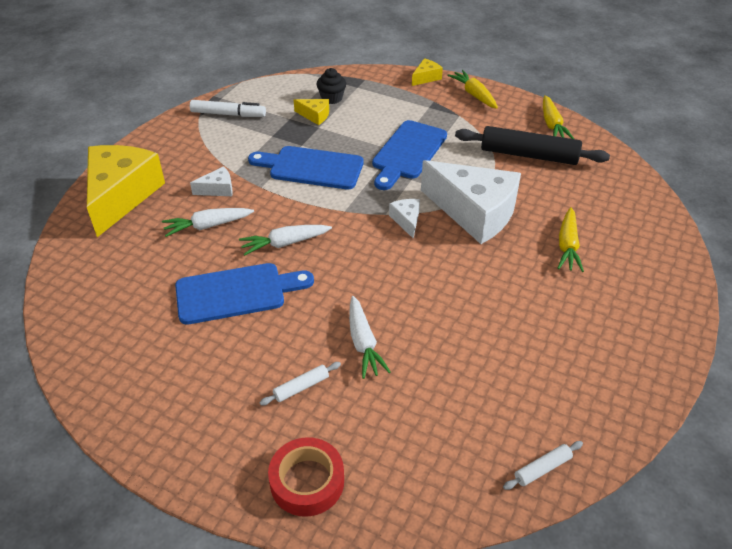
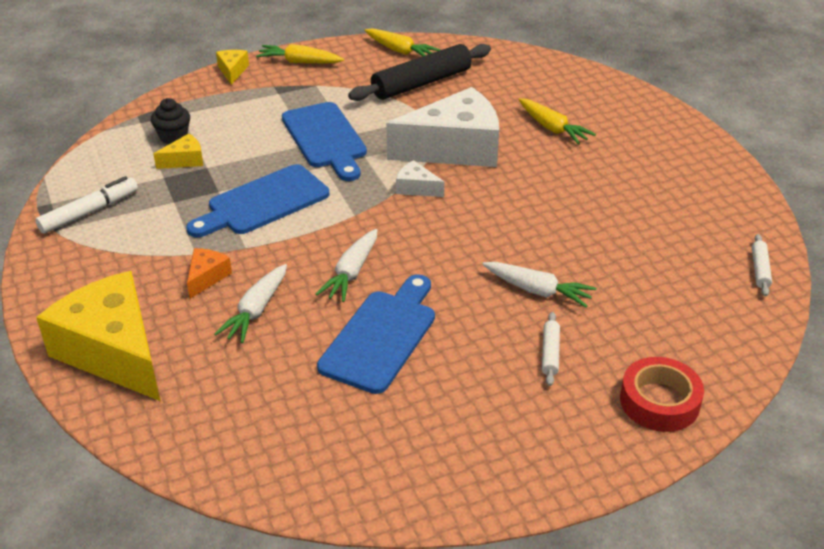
camera: 50 degrees left, 5 degrees down
(218, 189) = (207, 277): white cheese -> orange cheese

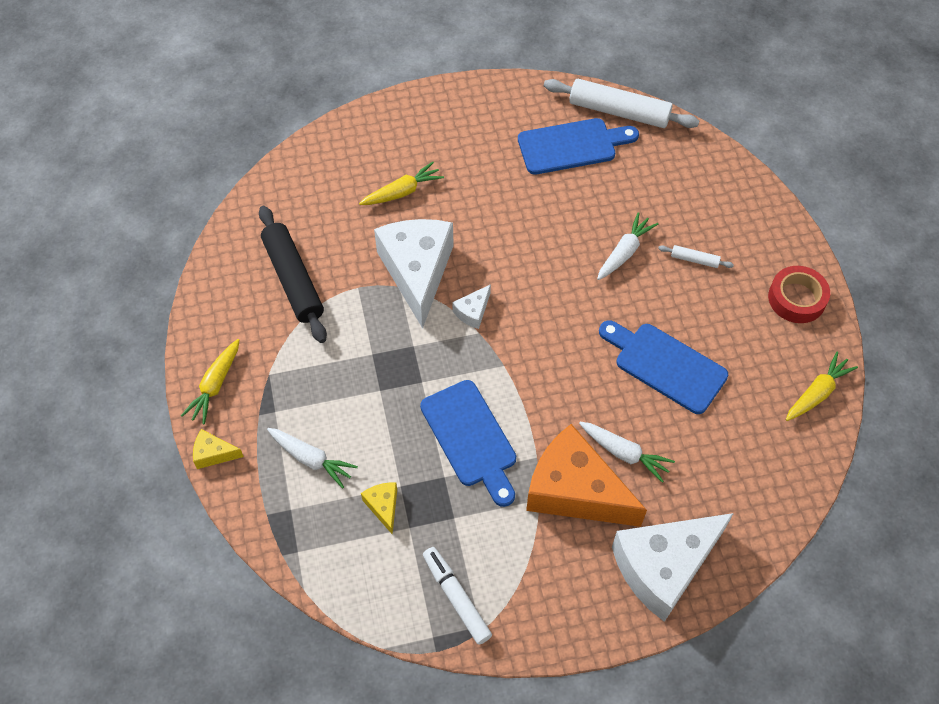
camera: 80 degrees left, 20 degrees up
(114, 352) = (664, 567): yellow cheese -> white cheese
(173, 137) = (335, 517): black cupcake -> none
(207, 277) = (574, 491): orange cheese -> orange cheese, size x2.38
(325, 138) = (374, 375): blue cutting board -> blue cutting board (571, 146)
(351, 273) = (584, 377): white carrot -> white carrot (311, 459)
(400, 51) = (222, 288): yellow carrot -> yellow carrot (817, 393)
(659, 401) = (747, 209): red tape -> red tape (796, 299)
(759, 269) = (619, 112): white rolling pin -> white rolling pin, size x2.27

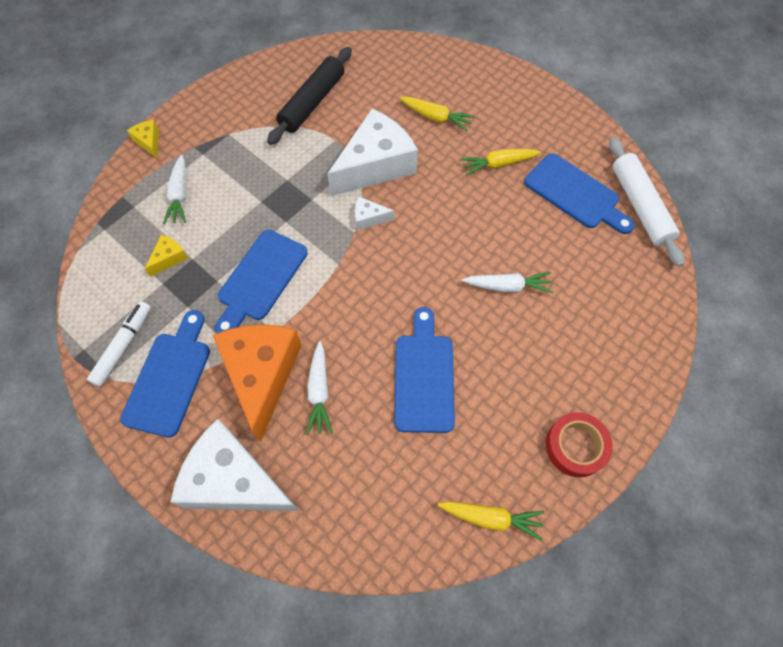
camera: 55 degrees right, 5 degrees up
(215, 385) = (200, 112): yellow carrot -> yellow carrot (498, 164)
(522, 572) = (169, 378): none -> blue cutting board
(694, 260) = (545, 341): white rolling pin -> none

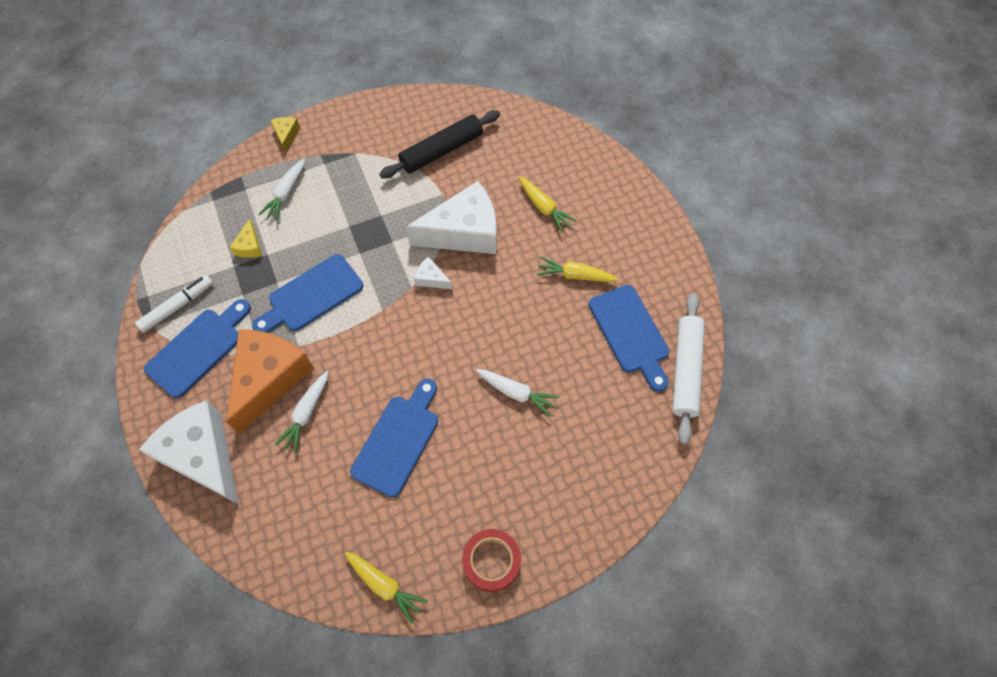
camera: 25 degrees right, 0 degrees up
(169, 258) = (250, 246): yellow cheese -> yellow cheese turned 120 degrees clockwise

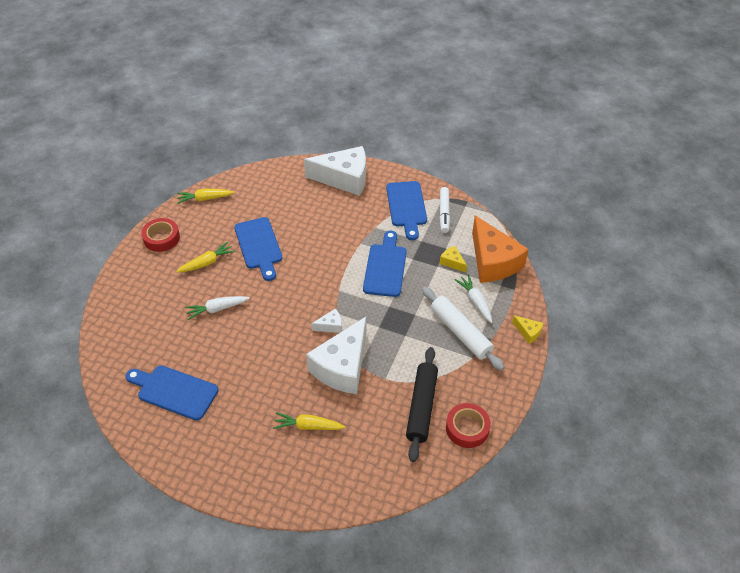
camera: 135 degrees right, 15 degrees down
(269, 378) = (355, 222): orange cheese -> orange cheese (493, 261)
(306, 414) = (318, 223): white carrot -> none
(429, 111) = (467, 428): none -> red tape
(575, 275) = (243, 398): yellow carrot -> yellow carrot (207, 262)
(685, 370) = (120, 396): white rolling pin -> white rolling pin (460, 332)

